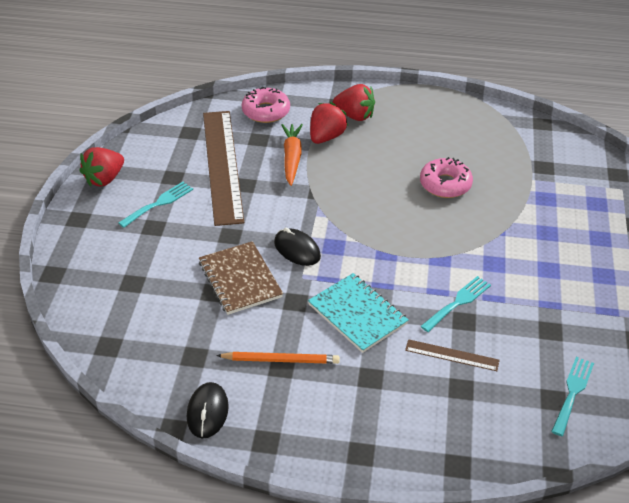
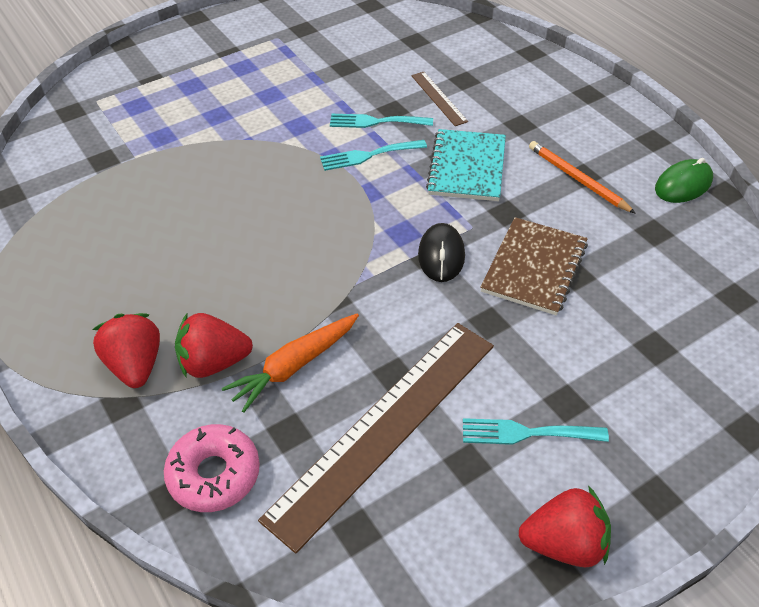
camera: 130 degrees left, 5 degrees up
(207, 412) = (683, 185): black mouse -> green mouse
(445, 184) = (208, 210): pink donut -> none
(572, 392) = (396, 35): turquoise fork -> turquoise fork (368, 155)

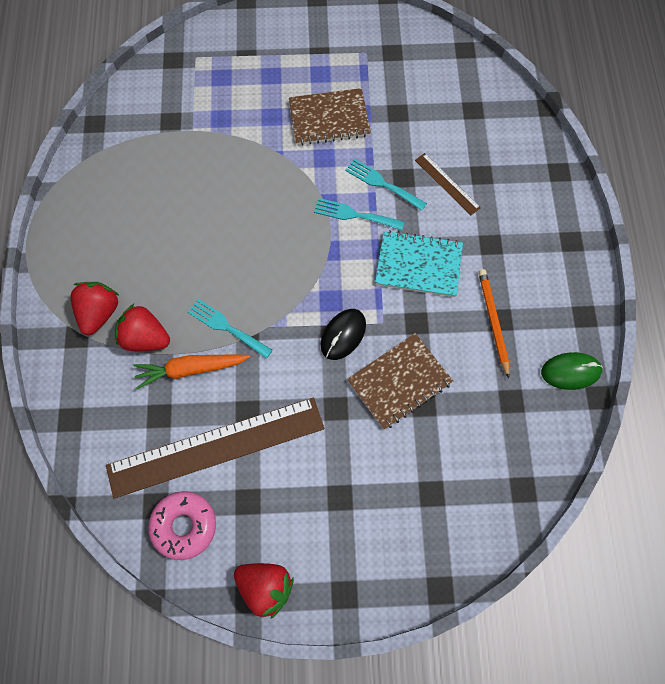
camera: 30 degrees right, 20 degrees up
(214, 474) = (100, 419): pink donut -> pink donut (184, 526)
(280, 95) = (329, 118): none -> brown notebook
(438, 98) = (447, 184): brown ruler -> brown ruler turned 45 degrees counterclockwise
(467, 167) = (418, 265): turquoise notebook -> turquoise notebook turned 60 degrees clockwise
(526, 433) = (298, 503): turquoise fork -> turquoise fork (226, 327)

